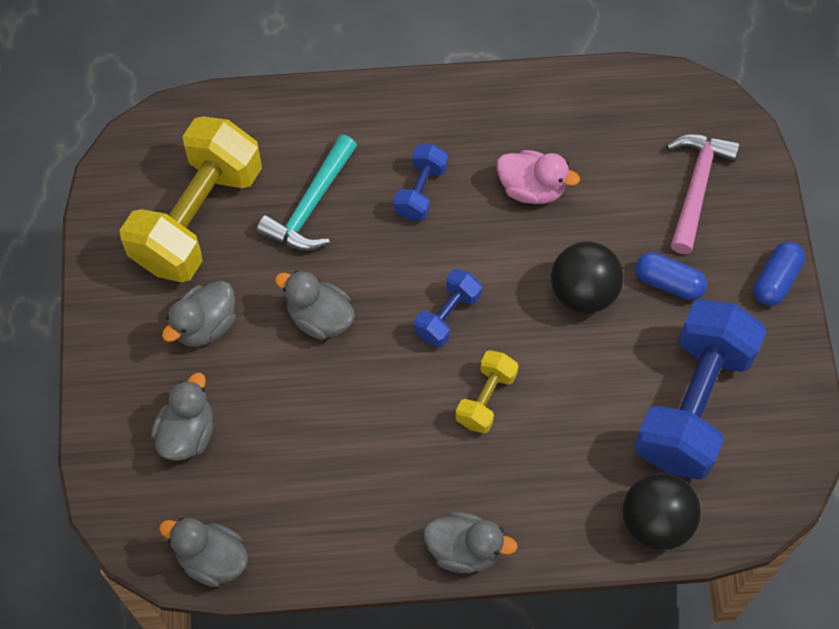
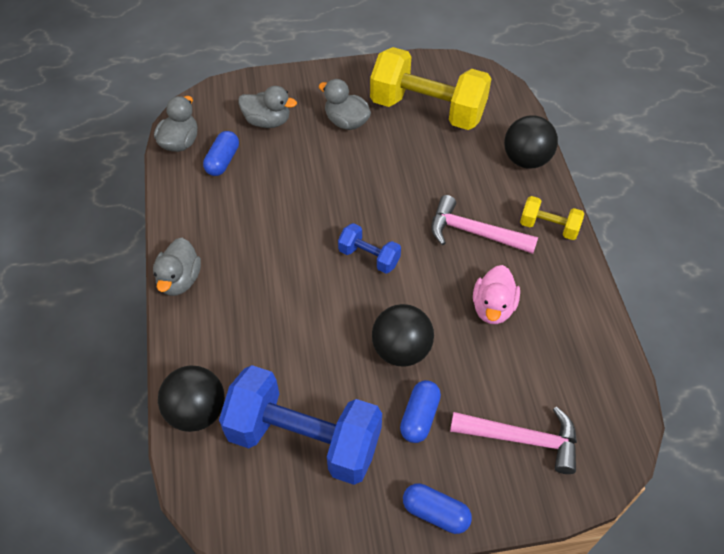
camera: 85 degrees right, 10 degrees down
(258, 497) = (222, 161): none -> blue capsule
(307, 114) = (526, 159): none -> black ball
(311, 205) = (449, 168): turquoise hammer -> none
(319, 318) = (358, 181): grey duck -> none
(421, 191) = (474, 233): blue dumbbell -> pink hammer
(486, 399) = (301, 286): yellow dumbbell -> yellow dumbbell (548, 227)

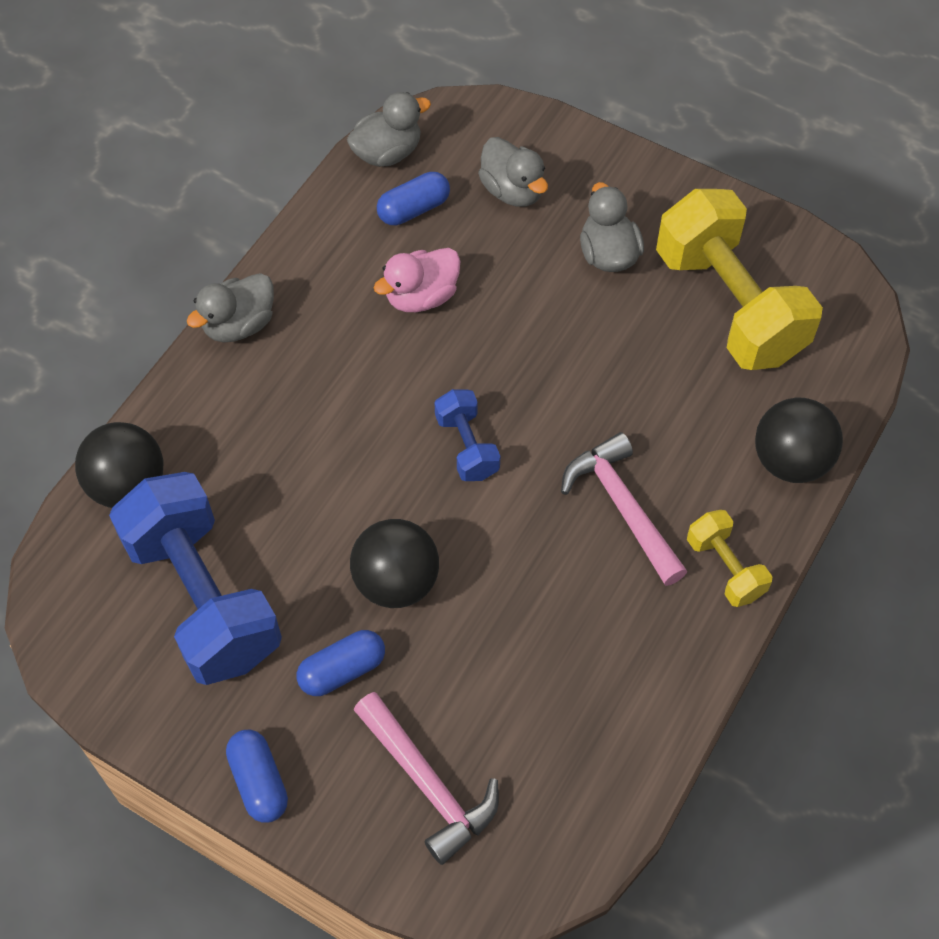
camera: 40 degrees right, 5 degrees up
(493, 307) = (550, 614): pink duck -> pink duck (421, 296)

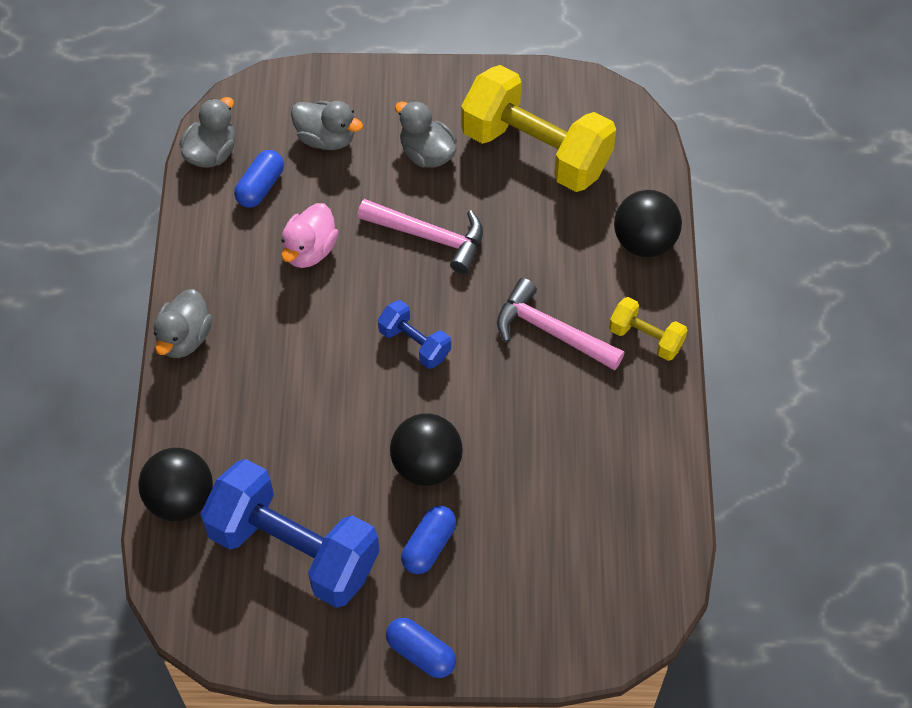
camera: 30 degrees left, 0 degrees up
(428, 783) = (538, 589): pink hammer -> pink hammer (429, 236)

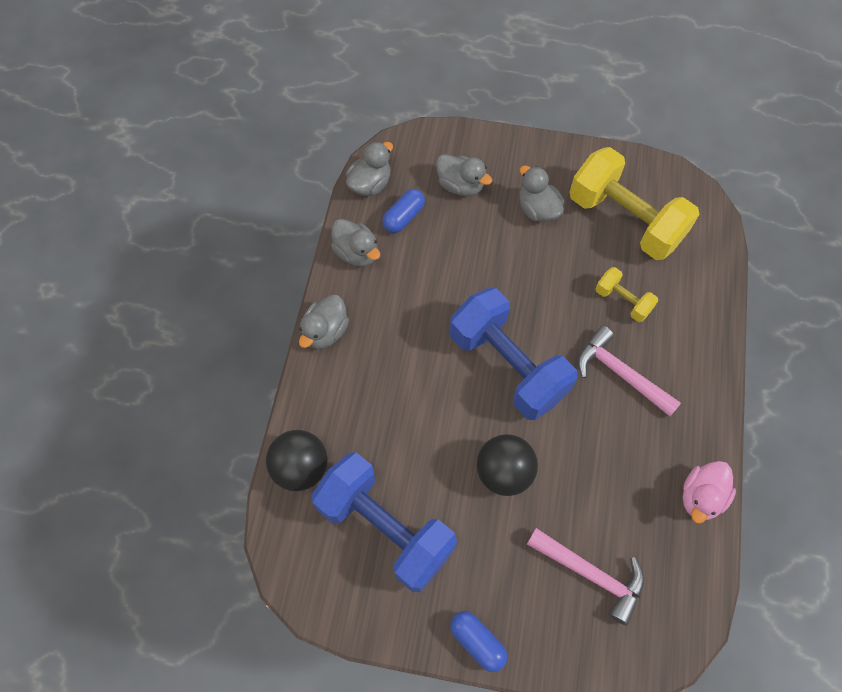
camera: 10 degrees right, 5 degrees up
(208, 239) = (357, 253): none -> grey duck
(309, 250) = (434, 274): pink duck -> pink duck (701, 497)
(414, 343) = (507, 366): blue dumbbell -> blue dumbbell, size x2.13
(429, 236) = (531, 278): pink hammer -> pink hammer (591, 574)
(429, 546) = (496, 545): blue capsule -> none
(644, 241) = (705, 309): black ball -> none
(646, 338) = (698, 392): yellow dumbbell -> yellow dumbbell (623, 301)

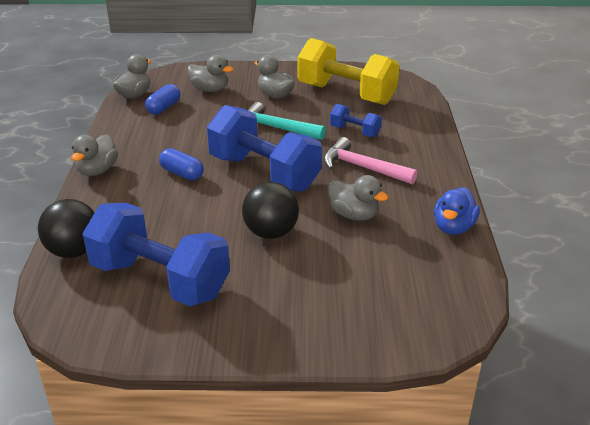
camera: 10 degrees left, 30 degrees down
(357, 253) = (124, 128): grey duck -> grey duck (354, 215)
(477, 642) = (262, 345): blue capsule -> blue capsule (182, 173)
(531, 280) = (276, 128): none -> turquoise hammer
(591, 574) = (366, 285): pink hammer -> none
(623, 301) = (355, 131): yellow dumbbell -> blue dumbbell
(701, 497) = (453, 227): pink duck -> blue duck

